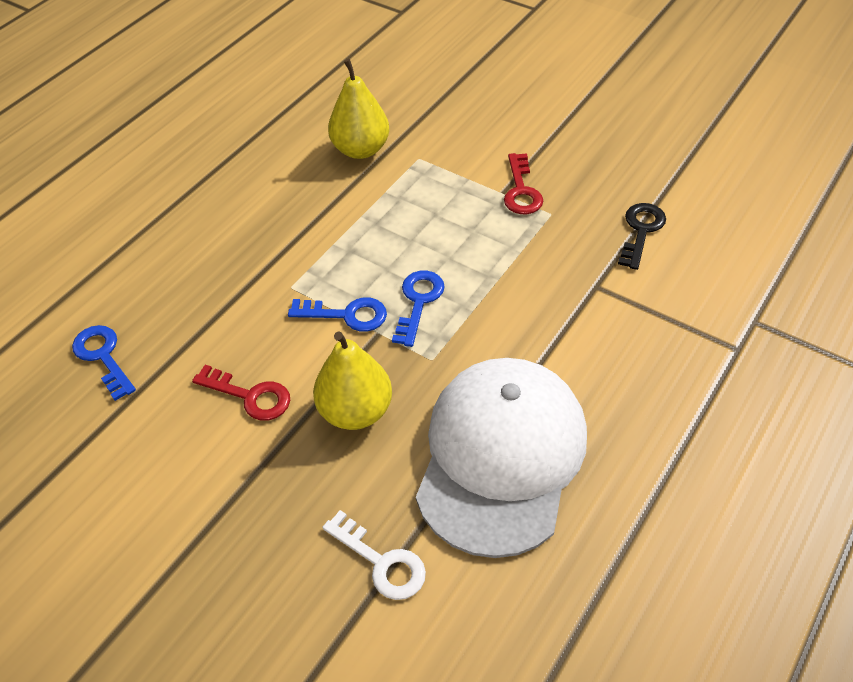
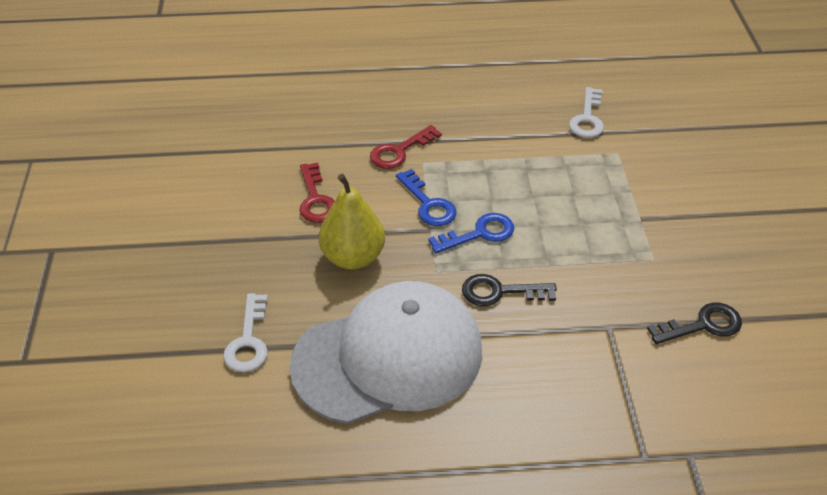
camera: 50 degrees right, 5 degrees down
(103, 357) = (282, 117): blue key -> none
(361, 149) = (587, 118): yellow pear -> white key
(497, 330) = (500, 292): none -> black key
(521, 191) = (656, 228): red key -> red key (399, 151)

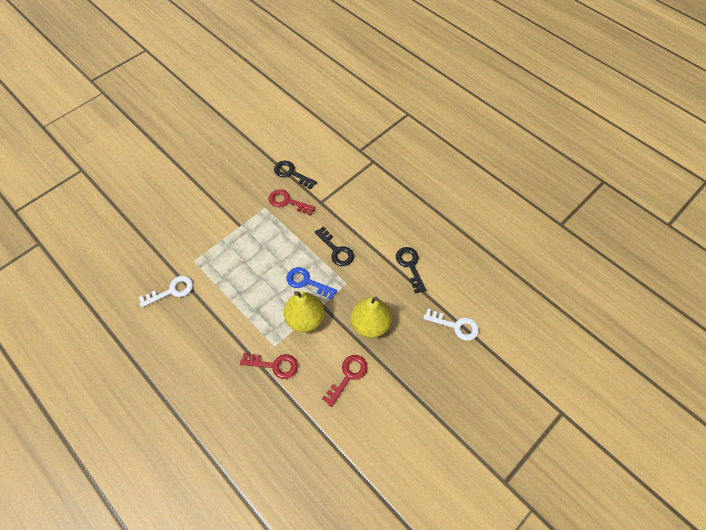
camera: 130 degrees left, 15 degrees up
(248, 341) = (456, 326): white key -> white key turned 60 degrees clockwise
(388, 357) = (410, 266): white cap -> black key
(428, 204) = (305, 319): blue key -> yellow pear
(643, 288) = (287, 202): none -> red key

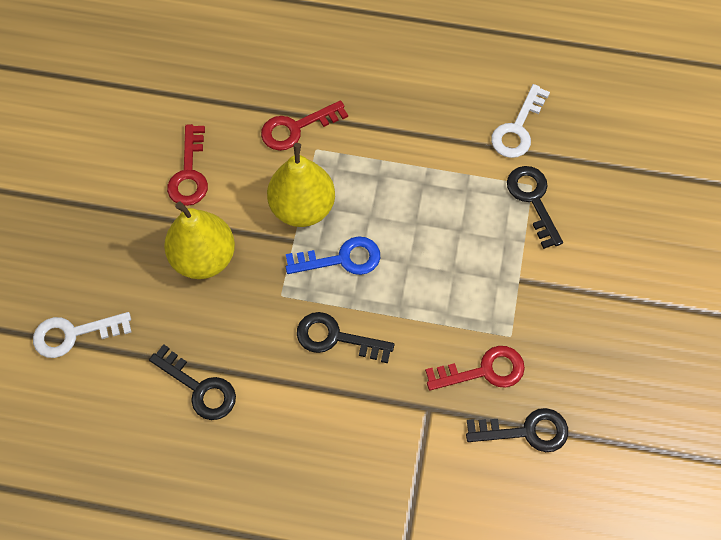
camera: 145 degrees right, 5 degrees up
(200, 254) = (533, 199): none -> black key

